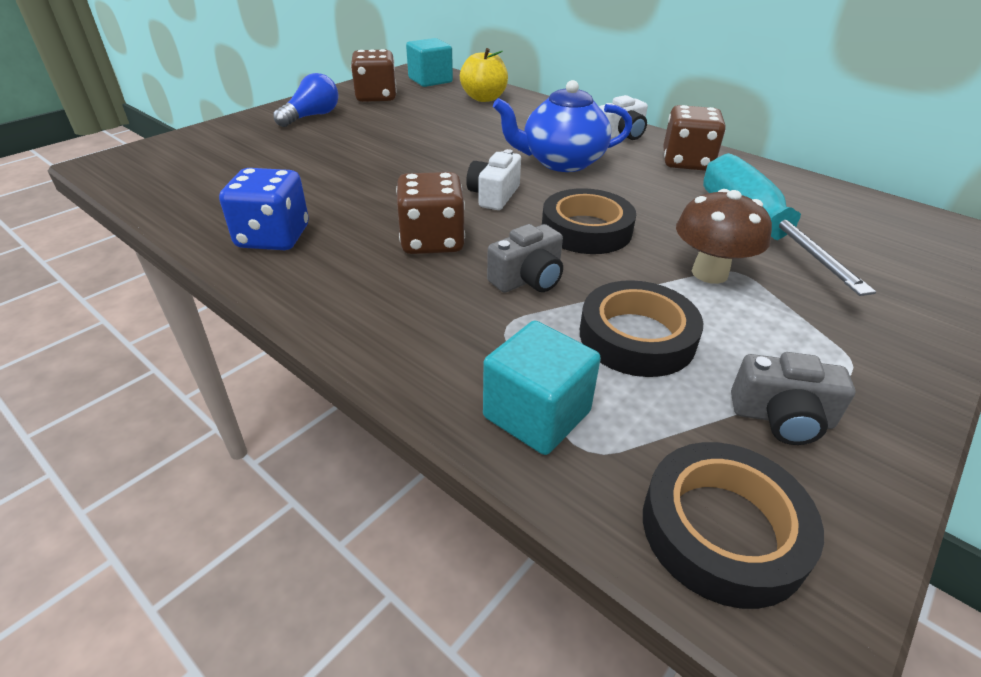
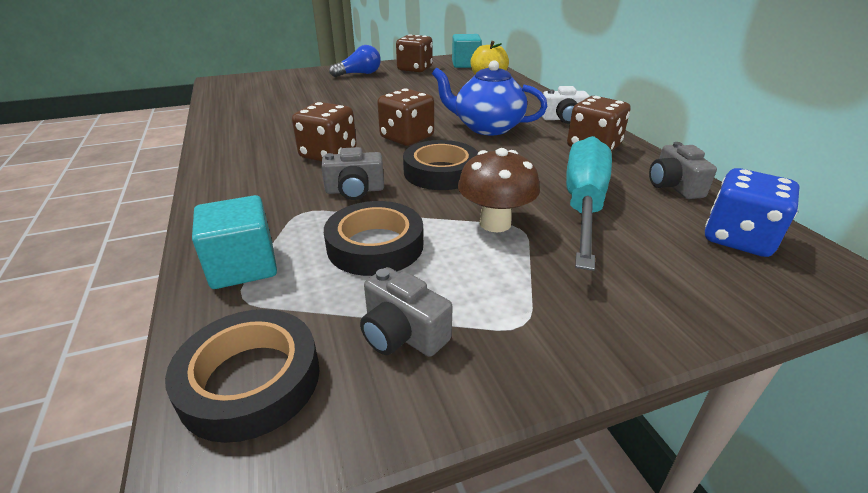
camera: 30 degrees right, 5 degrees down
(273, 237) = (246, 132): blue dice -> blue dice (738, 238)
(494, 195) = (407, 138): white camera -> brown dice
(796, 189) = (673, 186): none -> grey camera

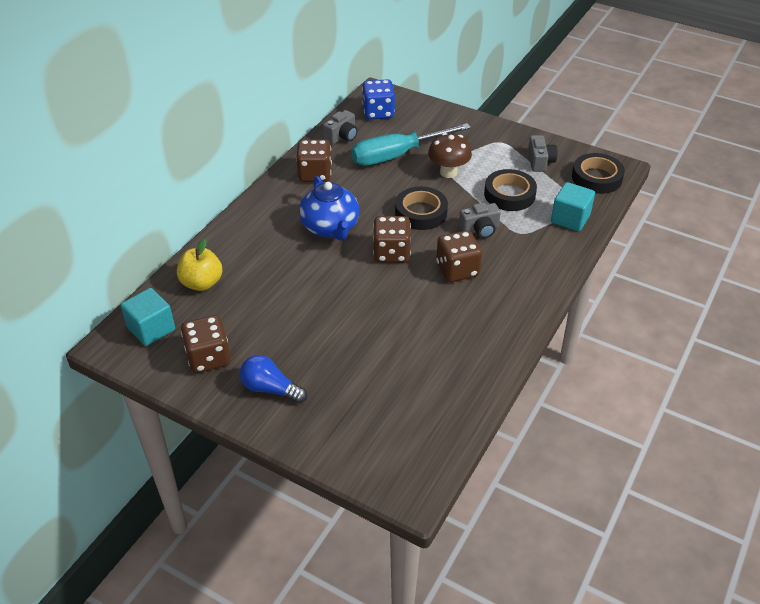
camera: 130 degrees left, 10 degrees up
(355, 190) = (480, 229): grey camera -> grey camera turned 120 degrees clockwise
(563, 119) = (273, 202): white camera -> none

